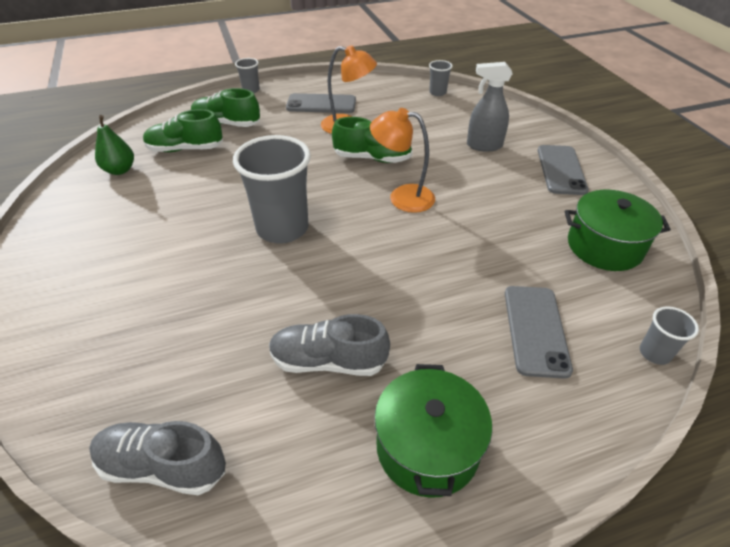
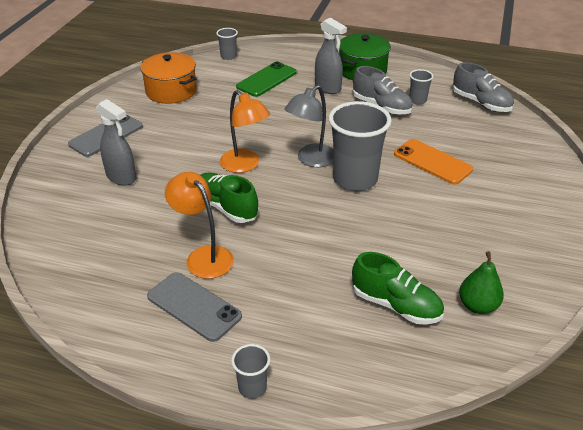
camera: 145 degrees left, 5 degrees down
(206, 290) = (432, 162): none -> orange phone
(227, 124) = (328, 327): green shoe -> none
(346, 230) = (311, 160): none -> grey lamp
(437, 92) = (53, 259): grey cup -> grey cup (417, 100)
(437, 360) = (328, 88): none -> grey spray bottle
(535, 330) = (266, 80): grey phone -> green phone
(604, 246) = (171, 91): green pot -> orange pot

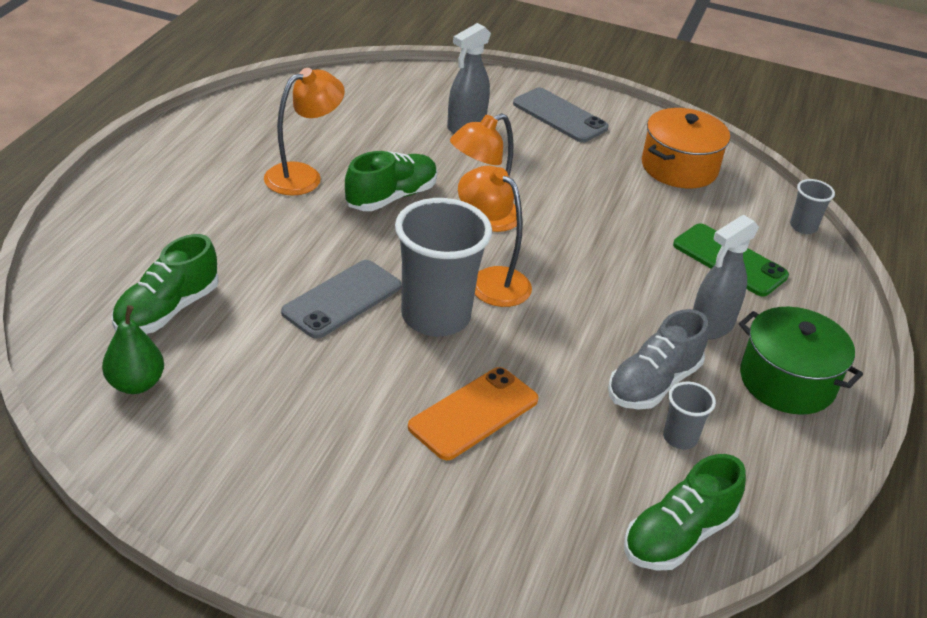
camera: 90 degrees right, 0 degrees up
(194, 306) = (225, 166): grey phone -> grey phone (342, 299)
(252, 387) = (98, 193): grey cup -> none
(311, 160) = (490, 280): grey lamp -> orange lamp
(481, 103) = (678, 536): grey shoe -> green shoe

